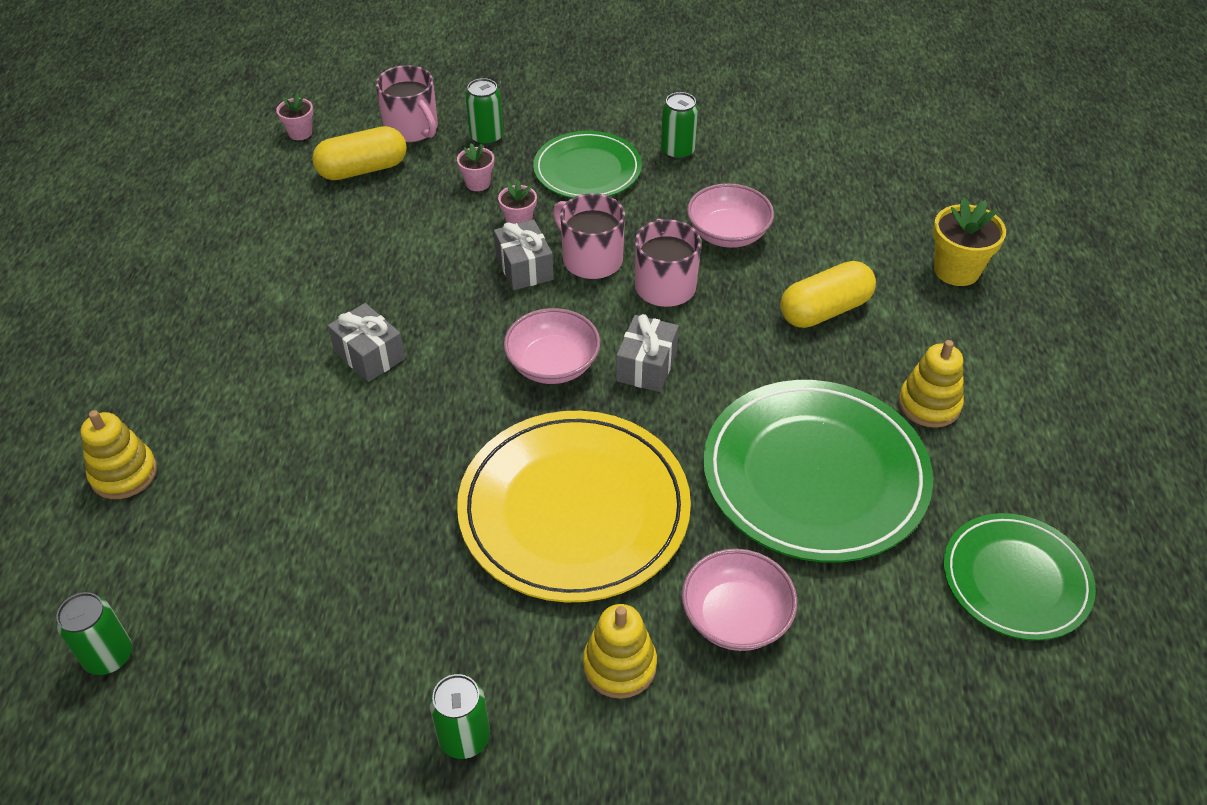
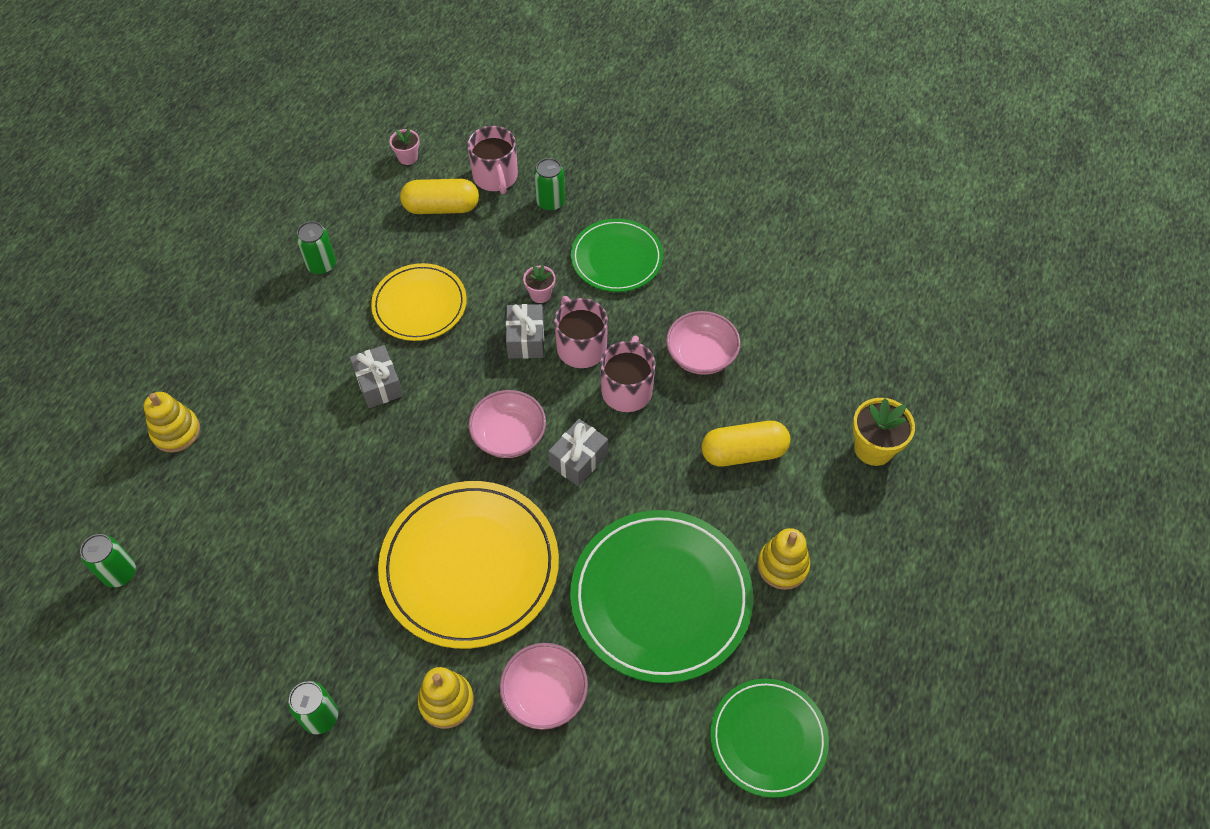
camera: 20 degrees right, 10 degrees up
(381, 265) = (419, 305): none -> yellow plate
(478, 183) = (524, 247): pink flower pot -> none
(677, 151) = (699, 260): green can -> green can (321, 265)

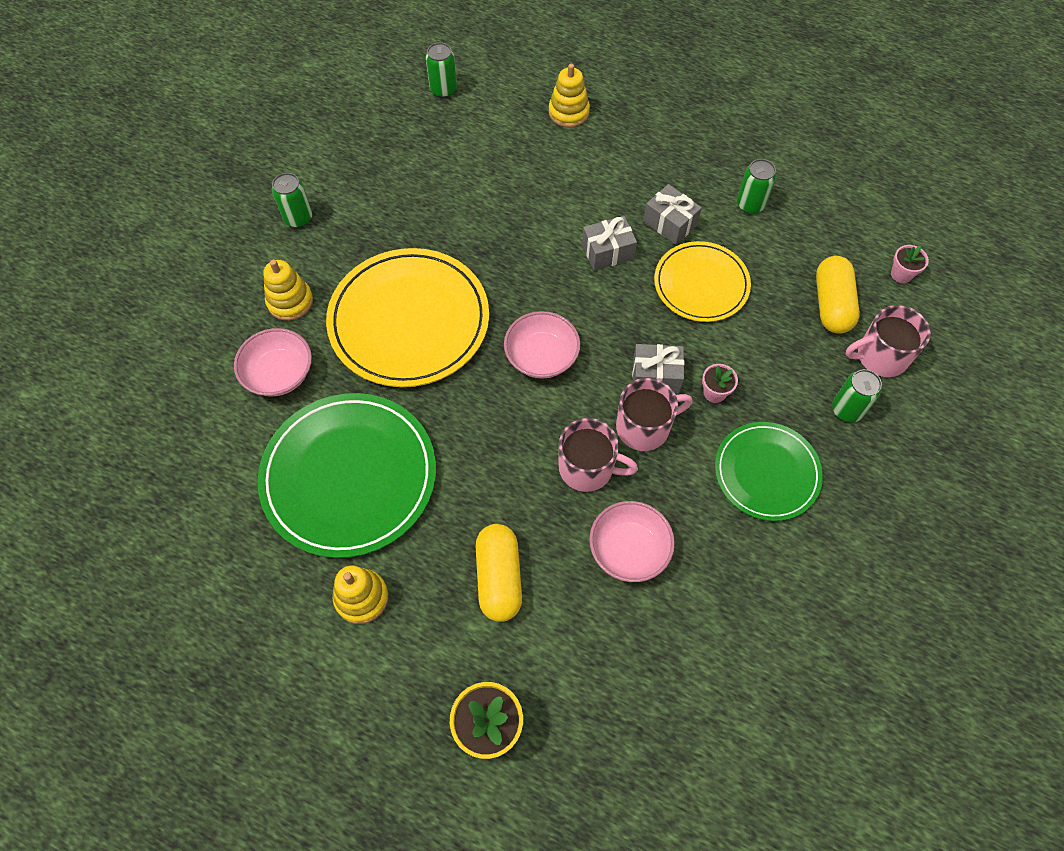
camera: 95 degrees right, 5 degrees up
(578, 460) = (508, 416): grey gift -> grey gift (670, 223)
(768, 738) = (193, 555): green plate -> none

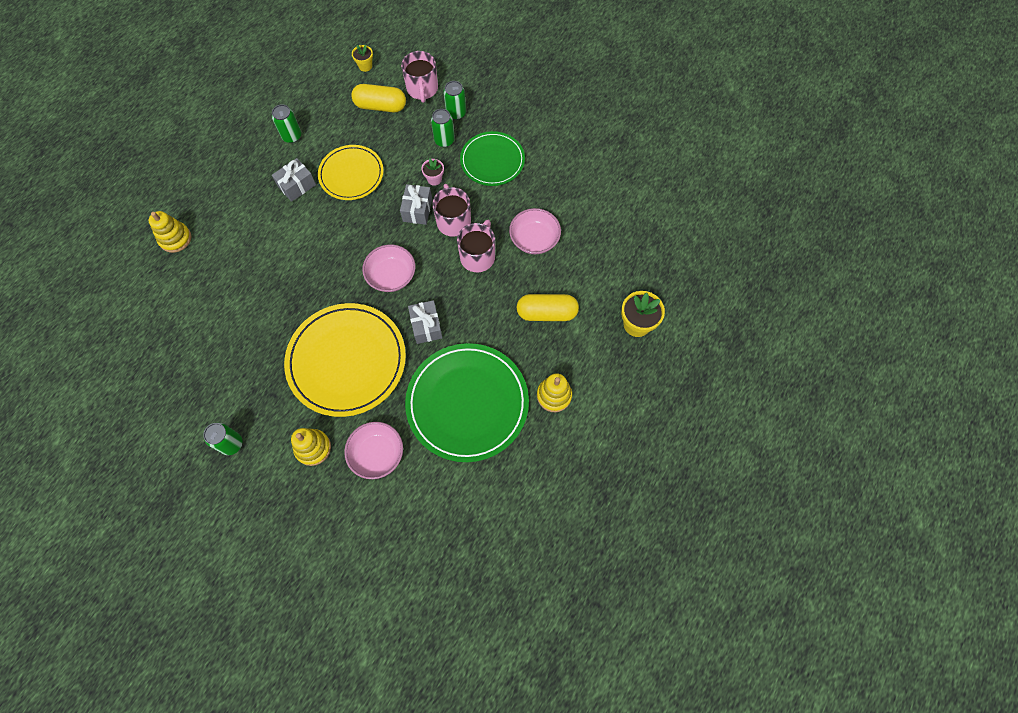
camera: 85 degrees left, 5 degrees up
(443, 89) = (123, 328): green can -> green can (444, 140)
(607, 252) = (313, 226): grey gift -> grey gift (426, 326)
(901, 274) = (365, 66): pink flower pot -> yellow flower pot

